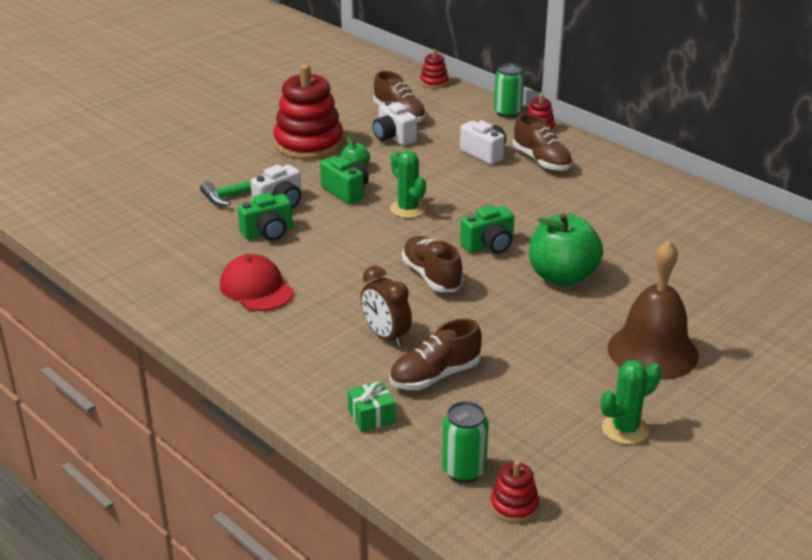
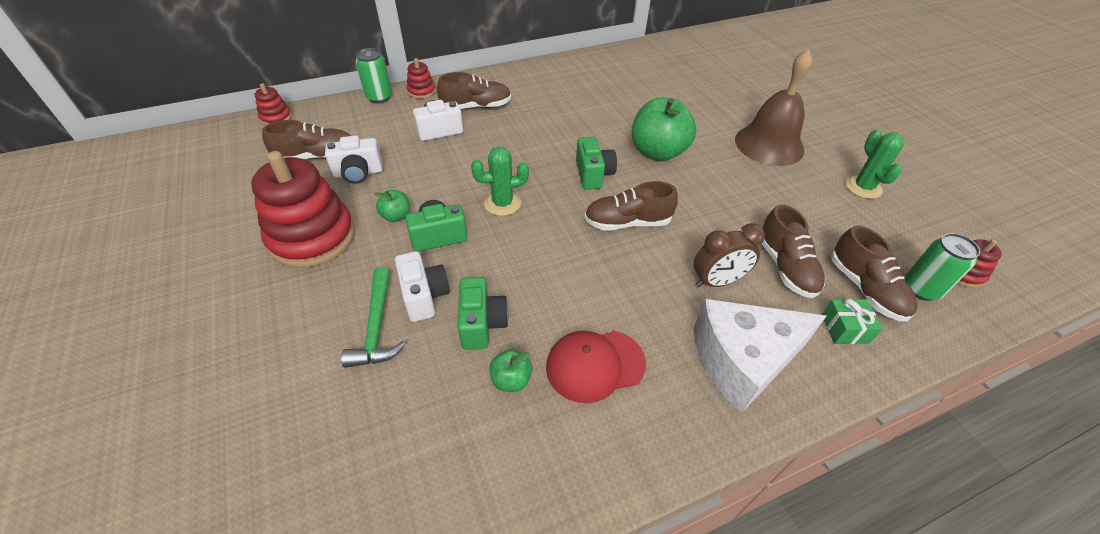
camera: 70 degrees left, 15 degrees up
(224, 256) = (511, 380): none -> green apple
(299, 358) = (742, 360): none -> white cheese
(437, 430) = (865, 289): none -> brown shoe

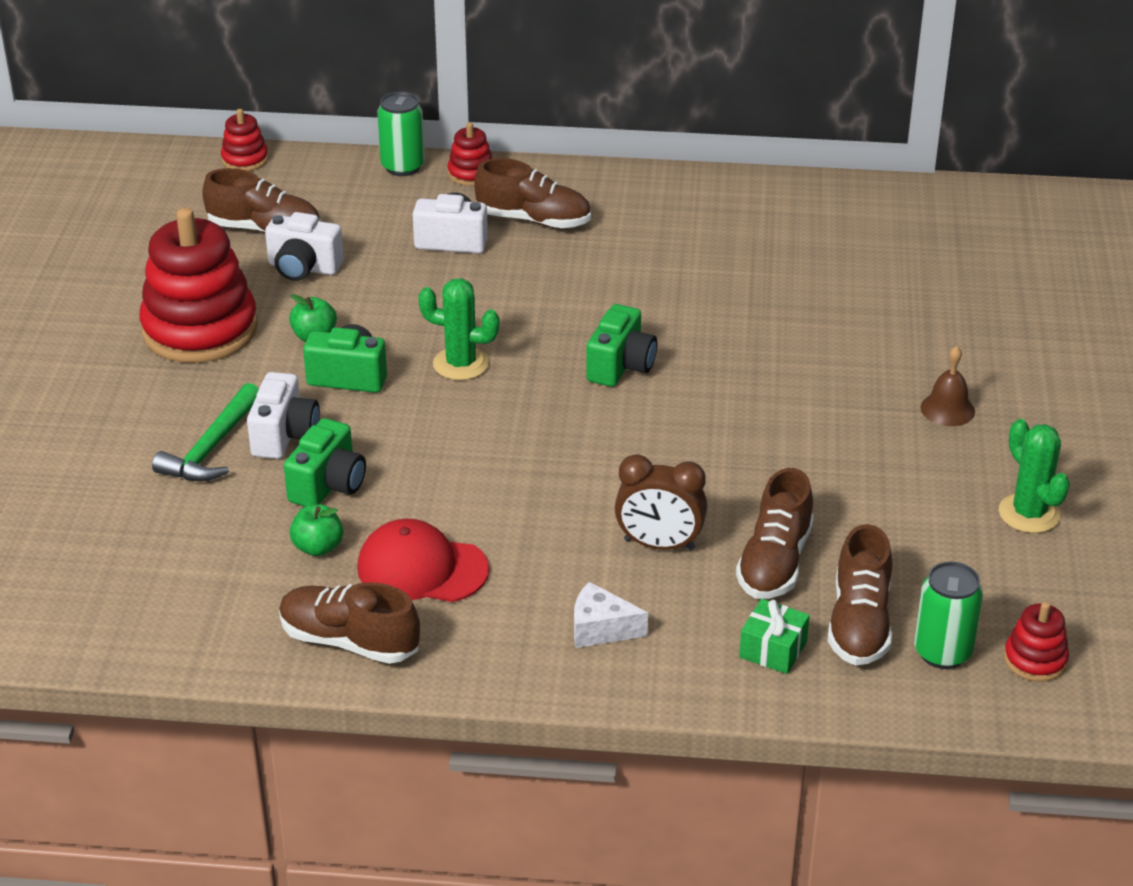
camera: 30 degrees right, 10 degrees down
(627, 222) = (608, 440): brown shoe -> brown shoe (349, 641)
(657, 152) = (750, 366): green apple -> none
(742, 360) = (601, 629): white cheese -> white cheese, size x0.47
(769, 144) = (947, 409): brown bell -> brown bell, size x0.45
(863, 187) = (1029, 514): green cactus -> green cactus turned 45 degrees counterclockwise

